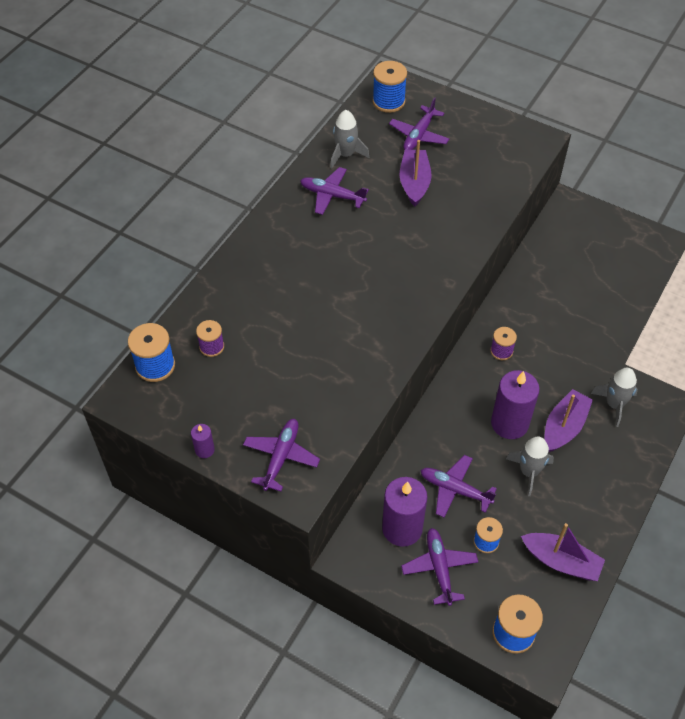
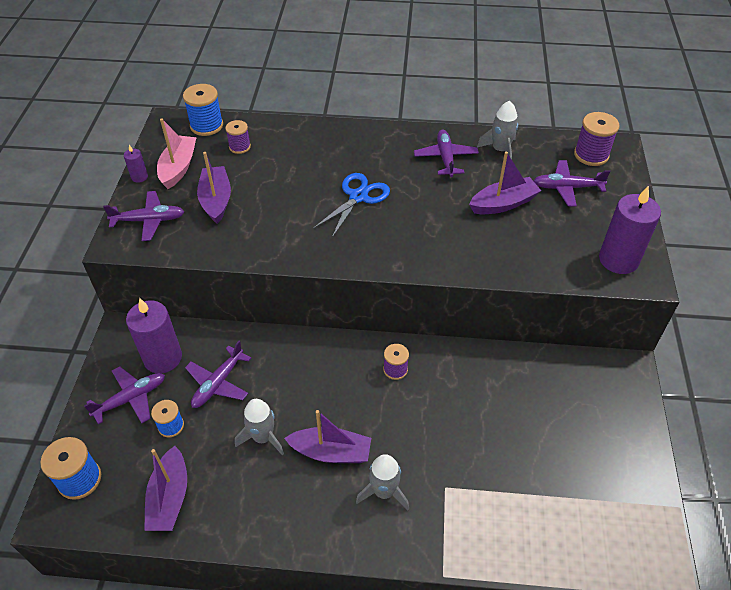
camera: 65 degrees right, 5 degrees down
(211, 410) = (178, 168): none -> pink boat
(284, 390) = (216, 200): none -> purple boat
(346, 277) = (358, 197): none -> blue scissors
(388, 101) = (591, 155): blue spool -> purple spool
(455, 489) = (218, 383): purple plane -> purple plane turned 150 degrees counterclockwise
(509, 423) = (312, 403): purple candle -> purple candle (618, 260)

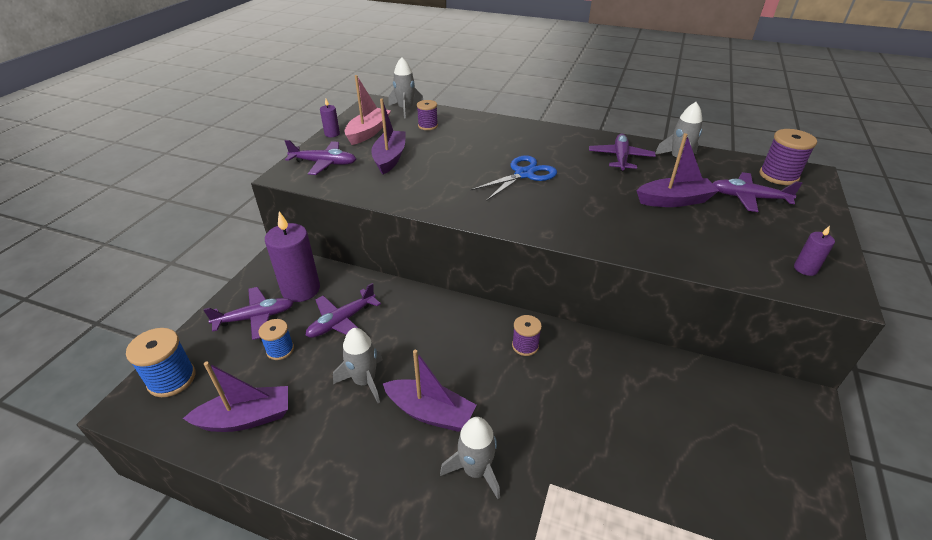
camera: 15 degrees right, 10 degrees down
(169, 498) = (246, 418): purple boat -> purple boat turned 120 degrees counterclockwise
(206, 126) = (405, 109): blue spool -> grey rocket
(618, 260) = (805, 269): purple candle -> purple candle, size x0.47

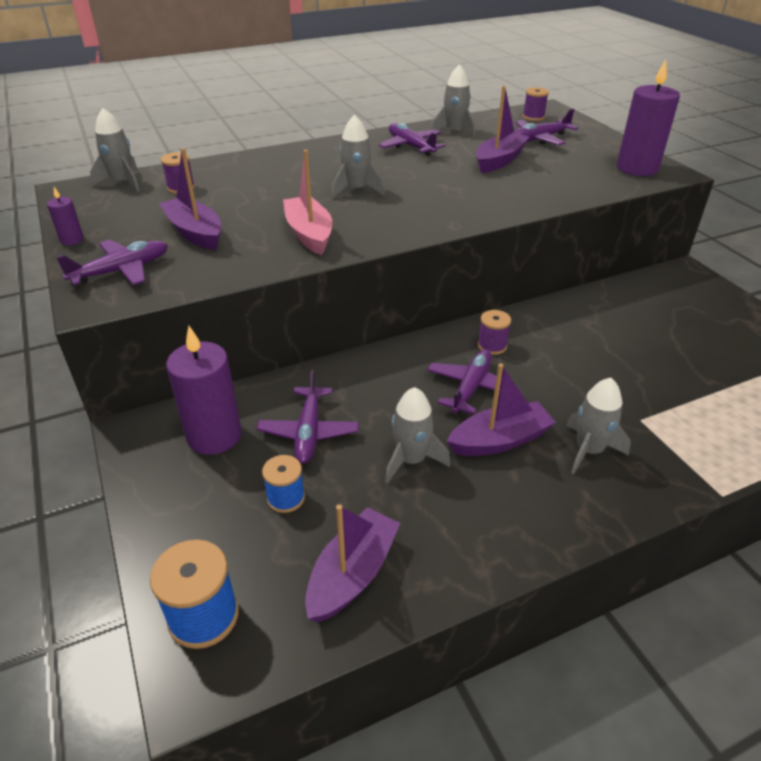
camera: 45 degrees left, 0 degrees up
(255, 317) = (205, 493): purple plane -> purple plane (471, 387)
(368, 132) = (119, 220): pink boat -> pink boat (309, 234)
(524, 174) = (356, 190): blue scissors -> grey rocket
(778, 176) = (533, 117): purple spool -> purple spool, size x0.63
(805, 269) = (637, 168): purple candle -> purple candle, size x2.15

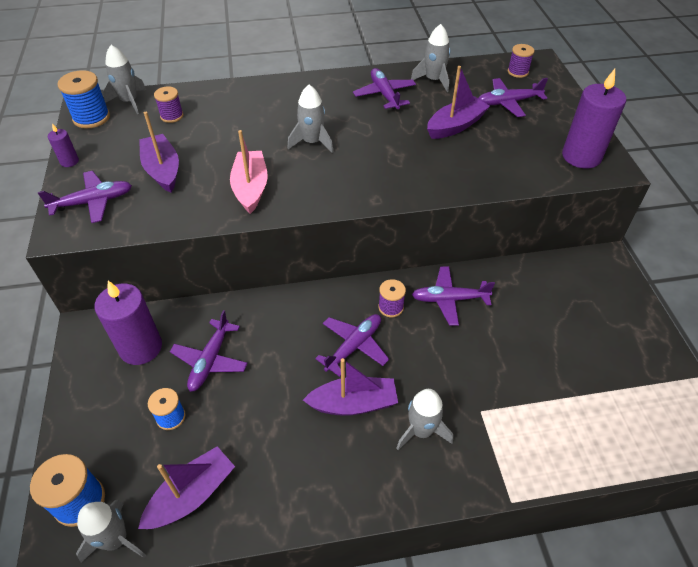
camera: 15 degrees right, 10 degrees up
(81, 200) = (91, 118): none -> blue spool
(411, 460) = (276, 405): grey rocket -> grey rocket (116, 539)
(550, 328) = (449, 299): none -> purple plane

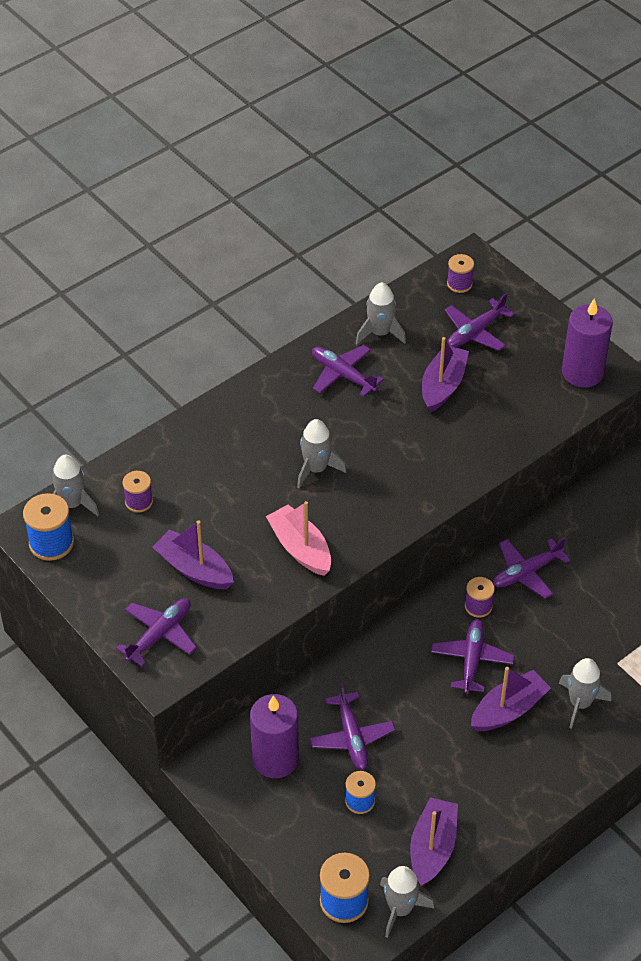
camera: 30 degrees left, 0 degrees up
(69, 161) = (85, 604): purple candle -> none

